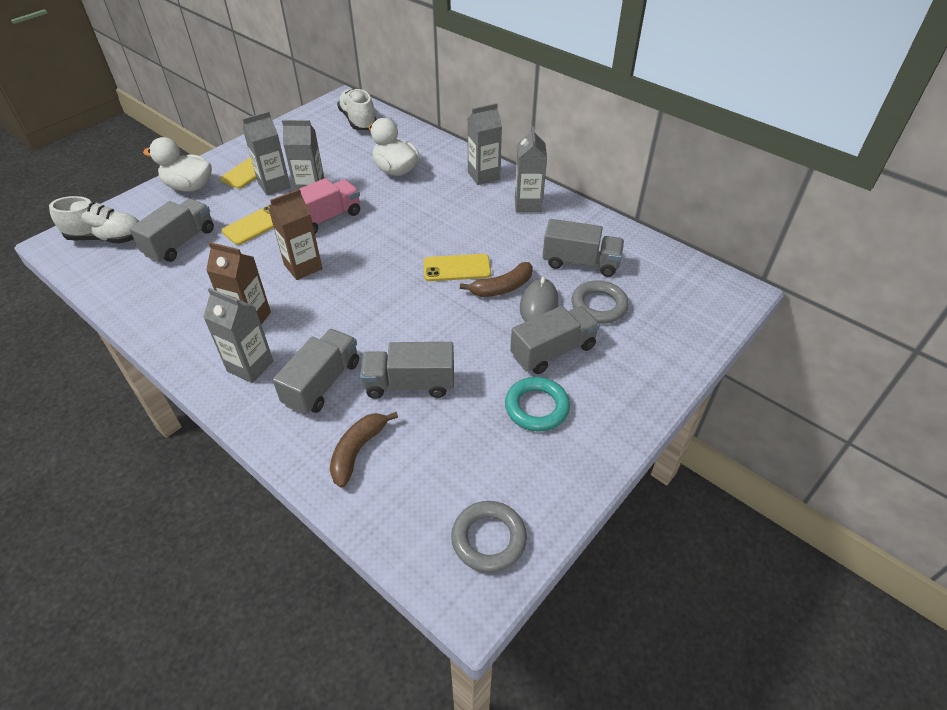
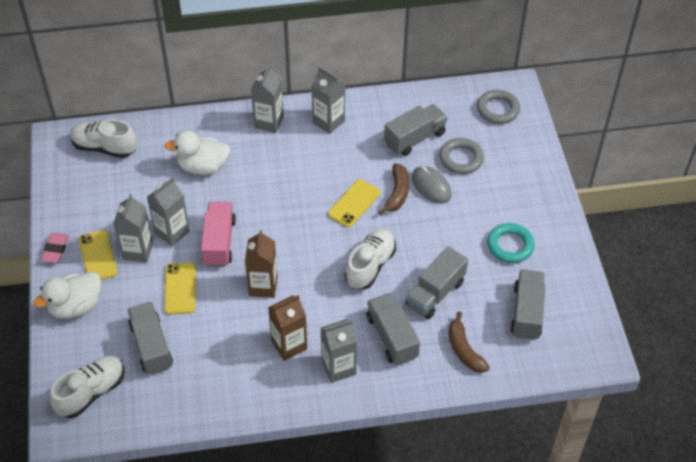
camera: 50 degrees left, 5 degrees up
(236, 151) = (55, 250): none -> pink eraser
(395, 319) = (370, 266): none -> white shoe
(489, 539) = (576, 326): grey ring -> grey ring (498, 109)
(553, 351) = (475, 207): grey truck -> grey truck (526, 312)

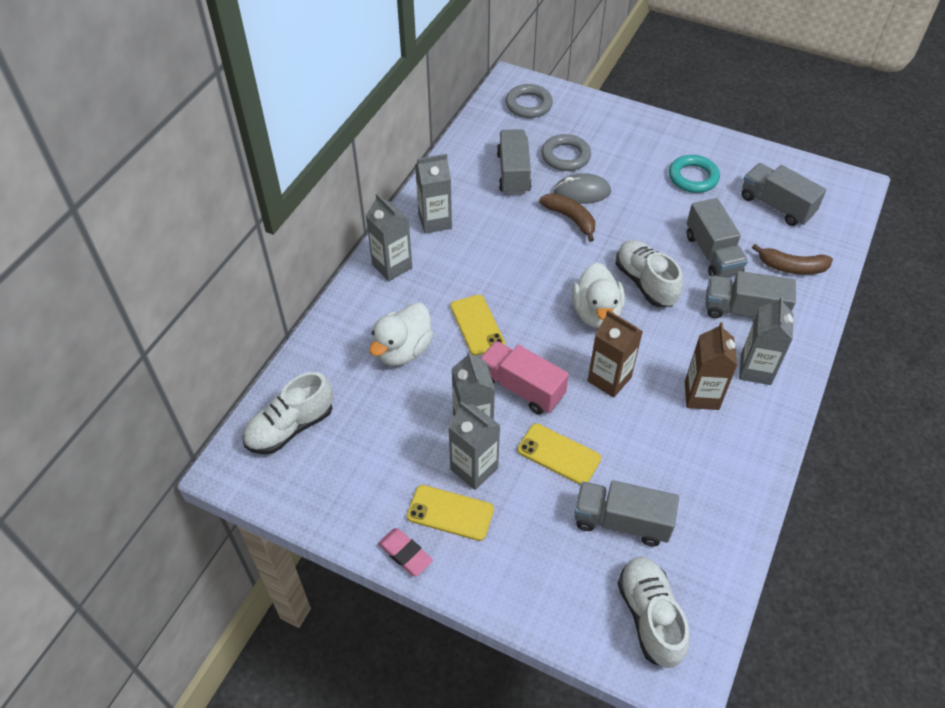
camera: 55 degrees left, 0 degrees up
(76, 306) = (509, 573): white duck -> white duck (596, 313)
(354, 203) = (557, 255): yellow phone -> yellow phone (477, 325)

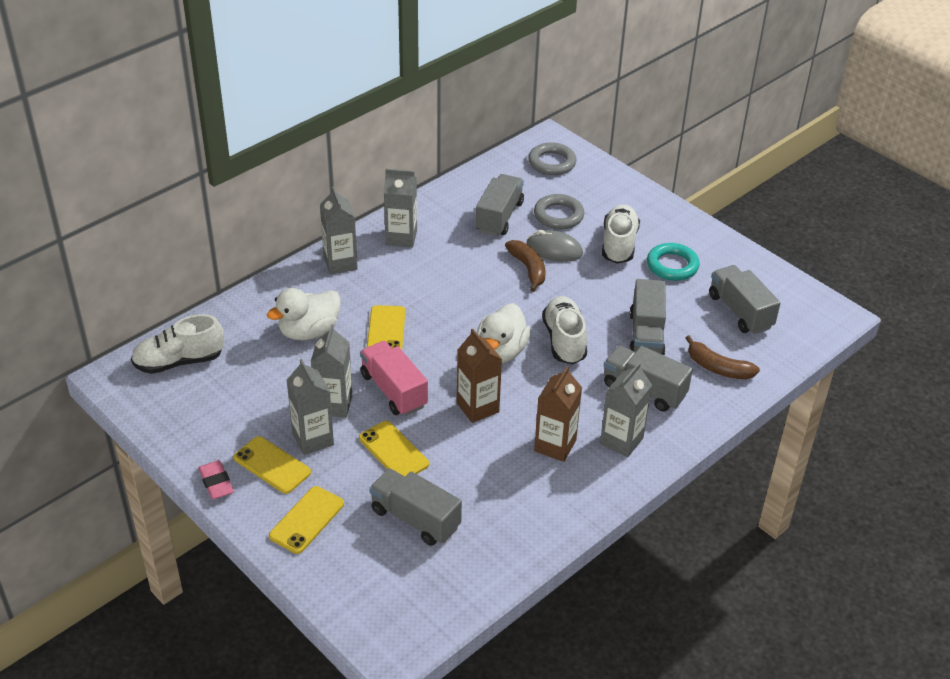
camera: 20 degrees right, 10 degrees down
(519, 563) = (307, 520): none -> yellow phone
(650, 617) = (392, 596): white shoe -> white shoe (619, 244)

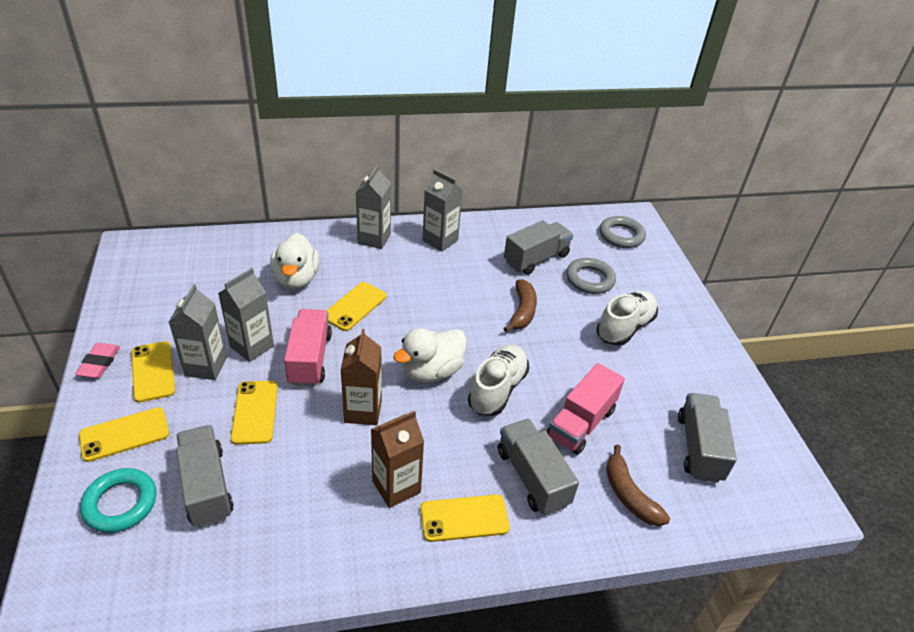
camera: 30 degrees right, 0 degrees up
(179, 361) = (183, 257): white shoe -> none
(309, 331) = (296, 279): white duck -> white duck turned 90 degrees counterclockwise
(554, 249) = (560, 305): grey mouse -> none
(621, 441) = (464, 518): grey carton -> yellow phone
(646, 335) = (581, 423): grey truck -> pink truck
(672, 265) = (662, 370): turquoise ring -> turquoise ring (120, 503)

